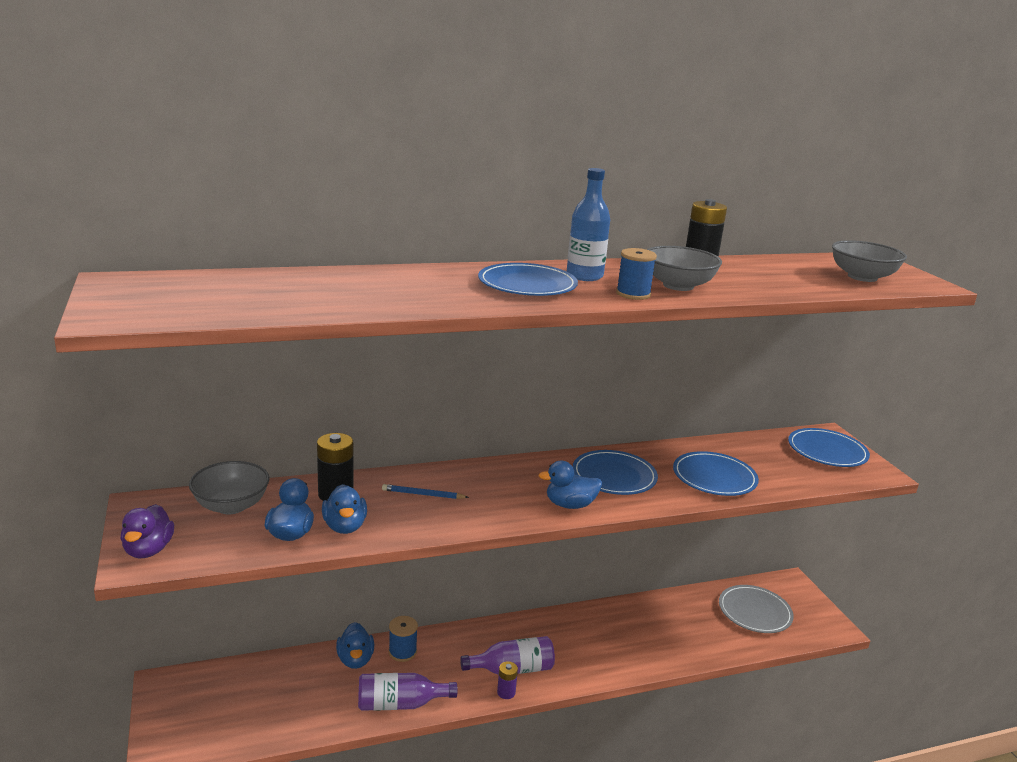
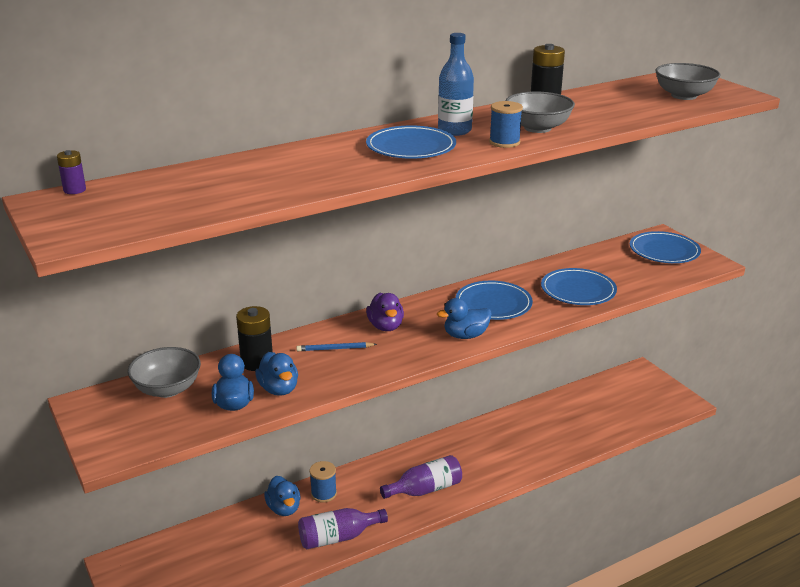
camera: 10 degrees left, 5 degrees up
(148, 550) = (113, 441): purple duck -> purple duck (385, 326)
(506, 692) = (426, 509): purple battery -> purple battery (74, 190)
(754, 612) = (616, 401): grey plate -> none

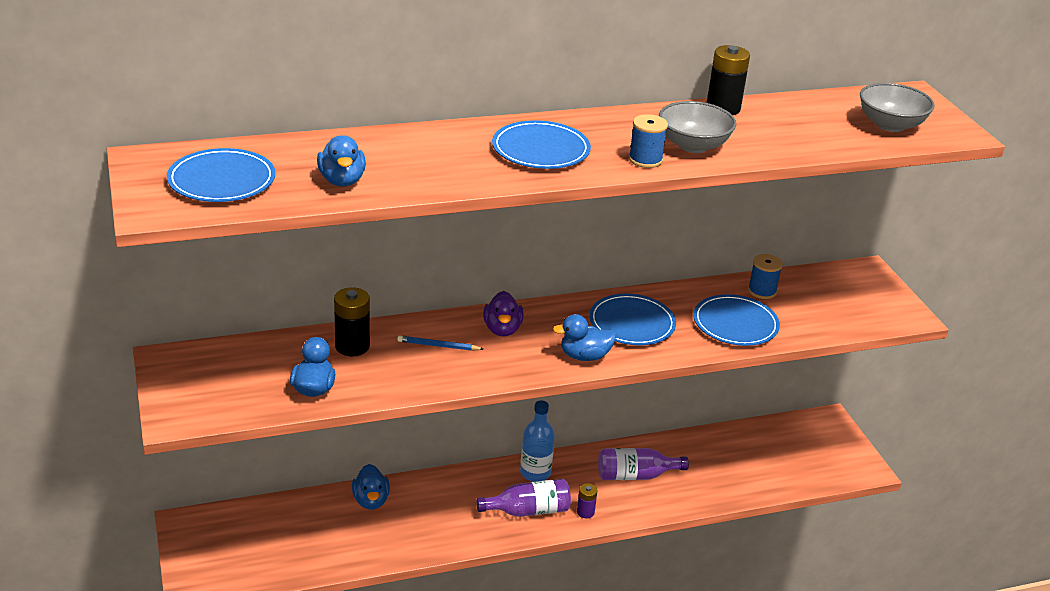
camera: 10 degrees right, 5 degrees up
(74, 190) = (178, 150): purple battery -> purple battery (585, 512)
(167, 389) = (252, 359): grey bowl -> none
(279, 389) = (364, 381): blue duck -> blue duck (342, 181)
(323, 494) = (418, 493): blue spool -> blue spool (762, 291)
(337, 537) = (417, 543): purple bottle -> purple bottle (635, 475)
(454, 130) = (599, 134): blue bottle -> blue bottle (535, 473)
(664, 251) = (861, 291): blue plate -> blue plate (221, 180)

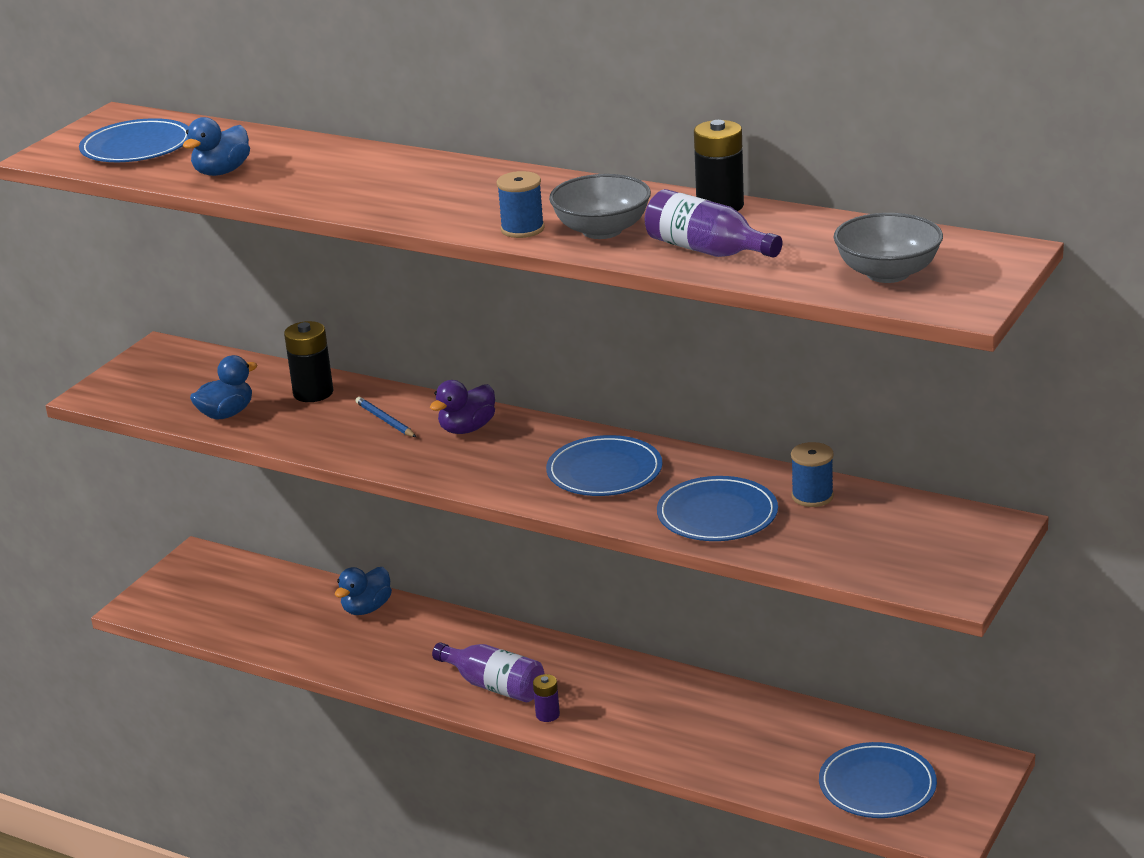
camera: 50 degrees right, 5 degrees down
(535, 473) = (553, 656): blue bottle -> none
(541, 149) = (442, 193): blue plate -> blue plate (877, 785)
(584, 356) = (502, 481): blue duck -> none
(635, 475) = (653, 707): purple bottle -> purple bottle (707, 250)

